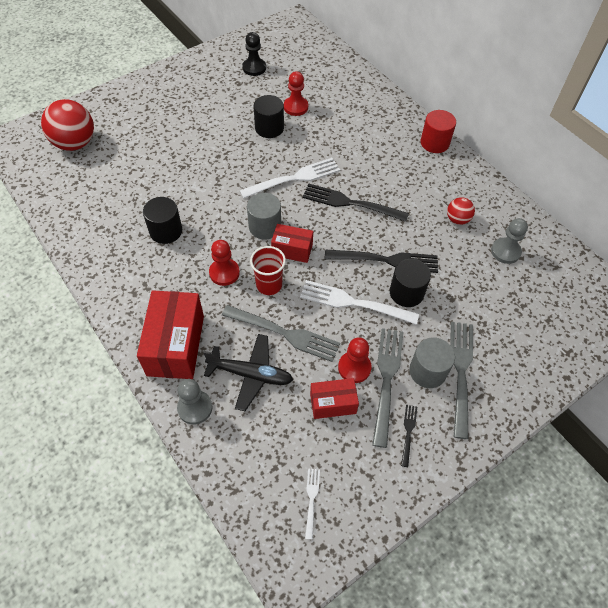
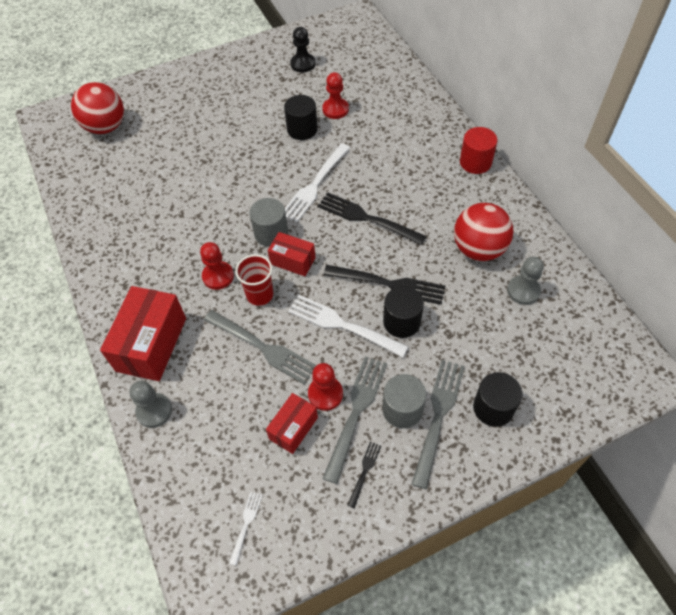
camera: 15 degrees right, 0 degrees up
(166, 231) = (171, 226): black cylinder -> black cylinder (493, 408)
(251, 374) = (218, 385): black plane -> none
(294, 178) = (315, 185): white fork -> white fork turned 135 degrees clockwise
(333, 403) = (293, 428): red box -> red box turned 60 degrees counterclockwise
(457, 219) = (478, 249): red ball -> red ball, size x1.93

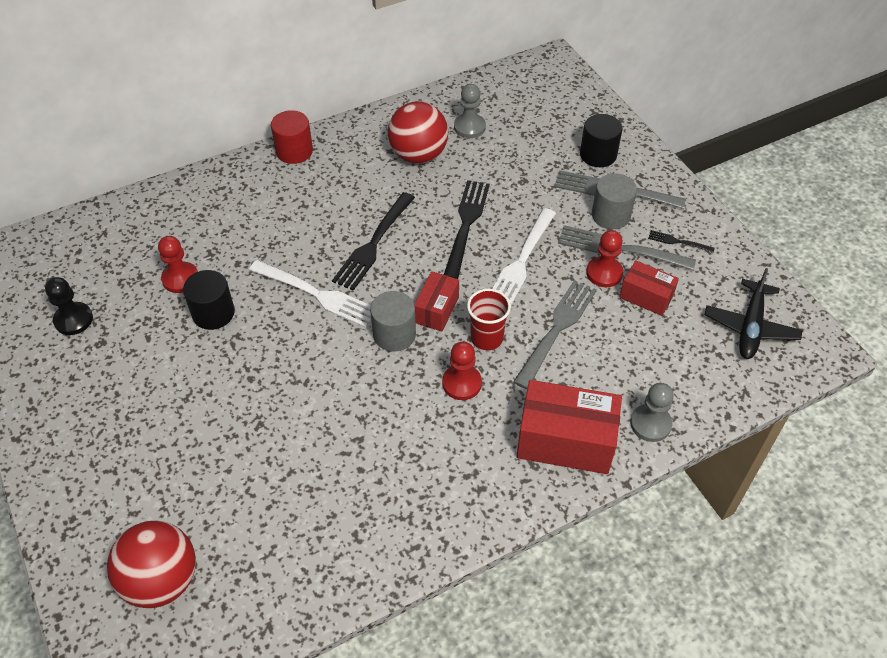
camera: 95 degrees left, 5 degrees down
(246, 524) = (750, 327): white fork -> black plane
(401, 322) = (513, 215): black cylinder -> none

